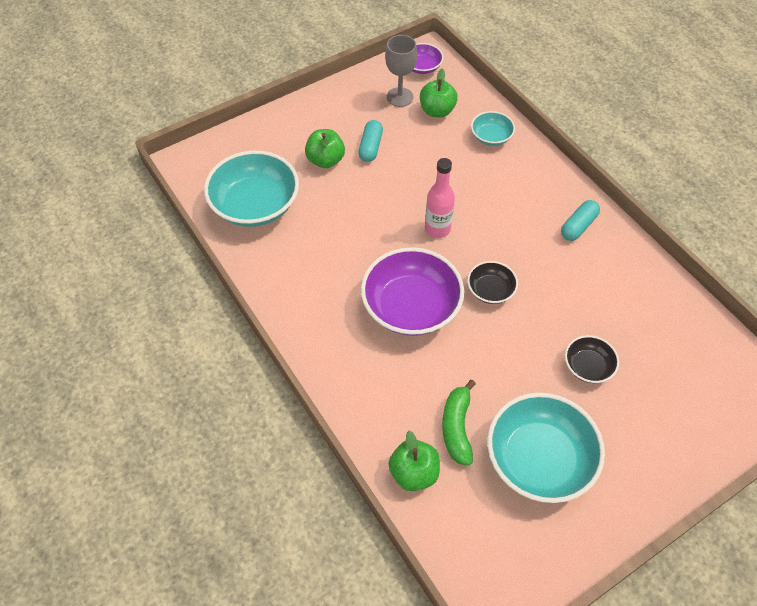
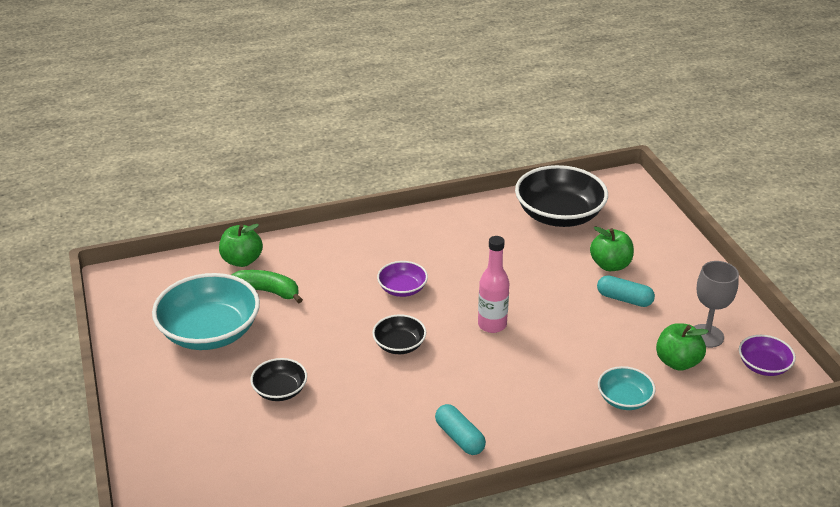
camera: 105 degrees right, 20 degrees down
(255, 205) = (559, 215): turquoise bowl -> black bowl
(411, 307) = (402, 289): purple bowl -> purple bowl, size x0.51

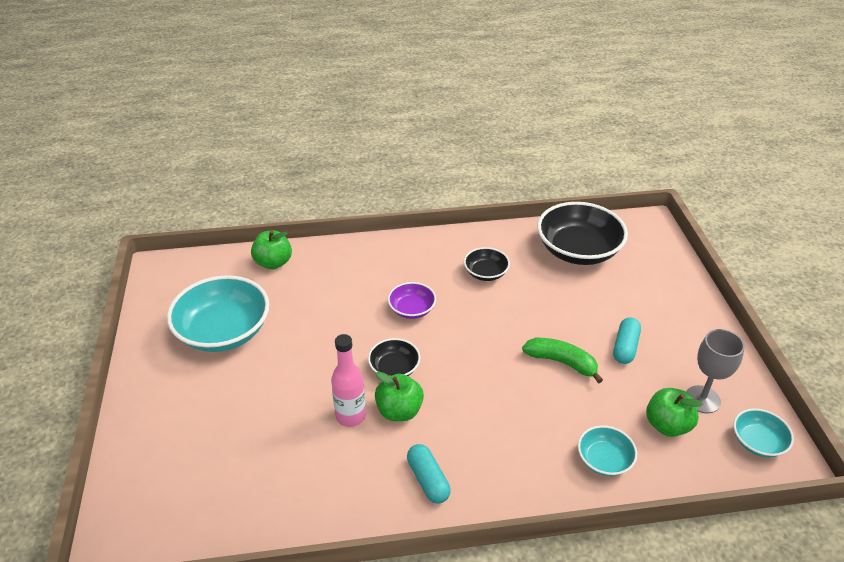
camera: 10 degrees right, 5 degrees up
(267, 291) = (287, 296): green banana -> green banana (562, 362)
(280, 390) = (270, 402): black bowl -> black bowl (485, 273)
(492, 325) = (488, 358): pink bottle -> pink bottle (351, 416)
(610, 265) = (618, 309): green apple -> green apple (399, 411)
(624, 299) = (625, 347): turquoise capsule -> turquoise capsule turned 75 degrees clockwise
(763, 366) = (758, 442): purple bowl -> turquoise bowl

